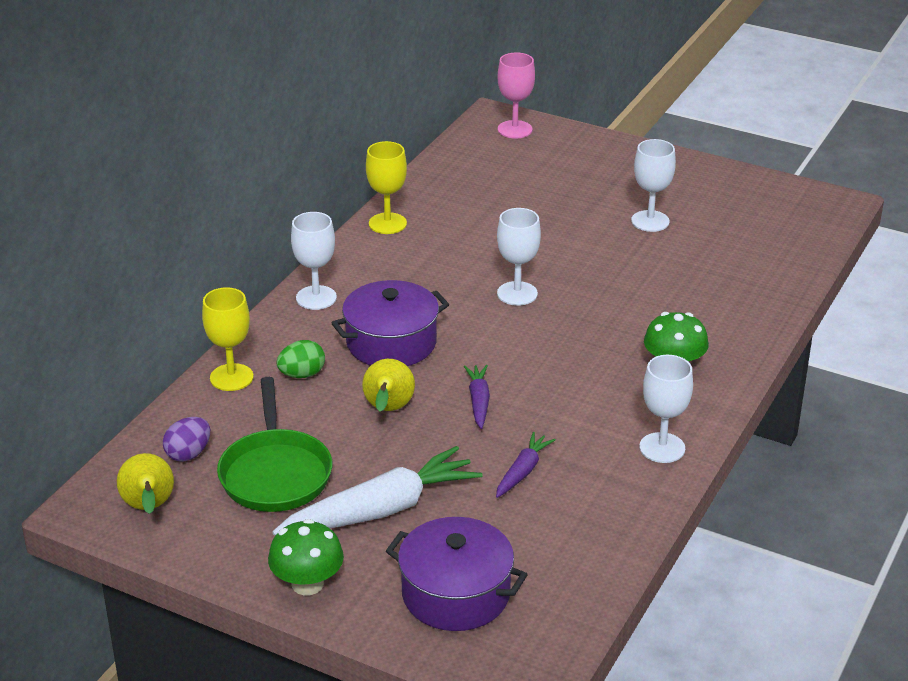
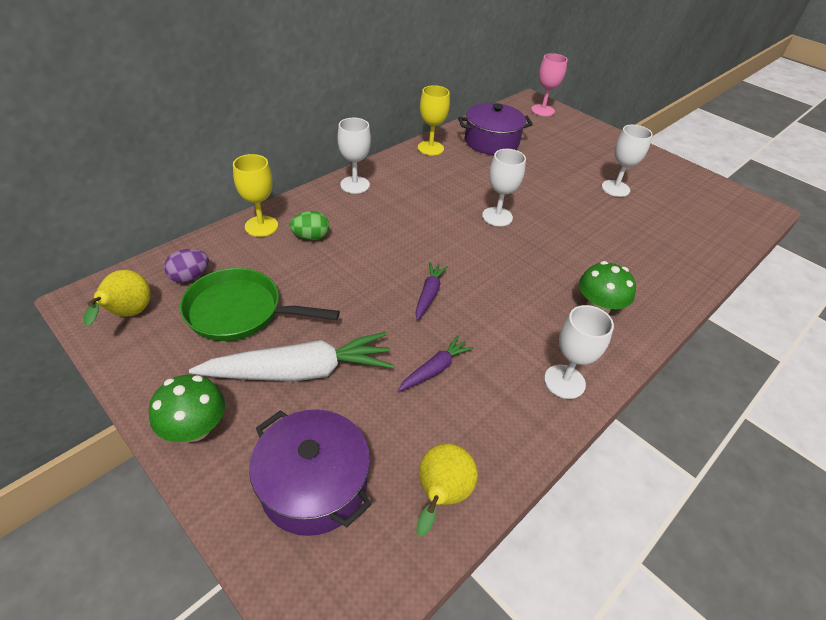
camera: 15 degrees right, 10 degrees up
(275, 473) = (240, 311): green pan -> green pan turned 90 degrees clockwise
(388, 410) = (356, 282): yellow pear -> yellow pear (441, 495)
(391, 343) = (388, 230): purple pot -> purple pot (491, 141)

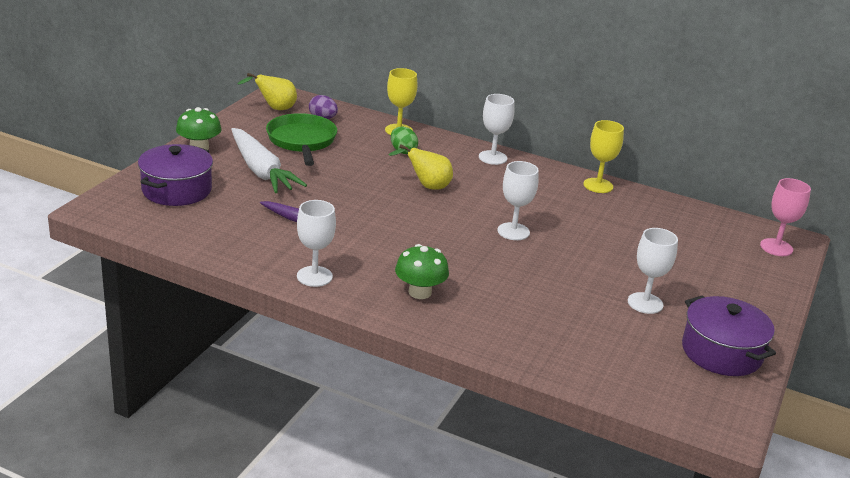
camera: 70 degrees right, 15 degrees down
(429, 294) = (373, 208): purple carrot -> none
(441, 495) = (186, 232): yellow pear -> yellow pear (427, 186)
(491, 141) = (654, 218): purple pot -> purple pot (721, 352)

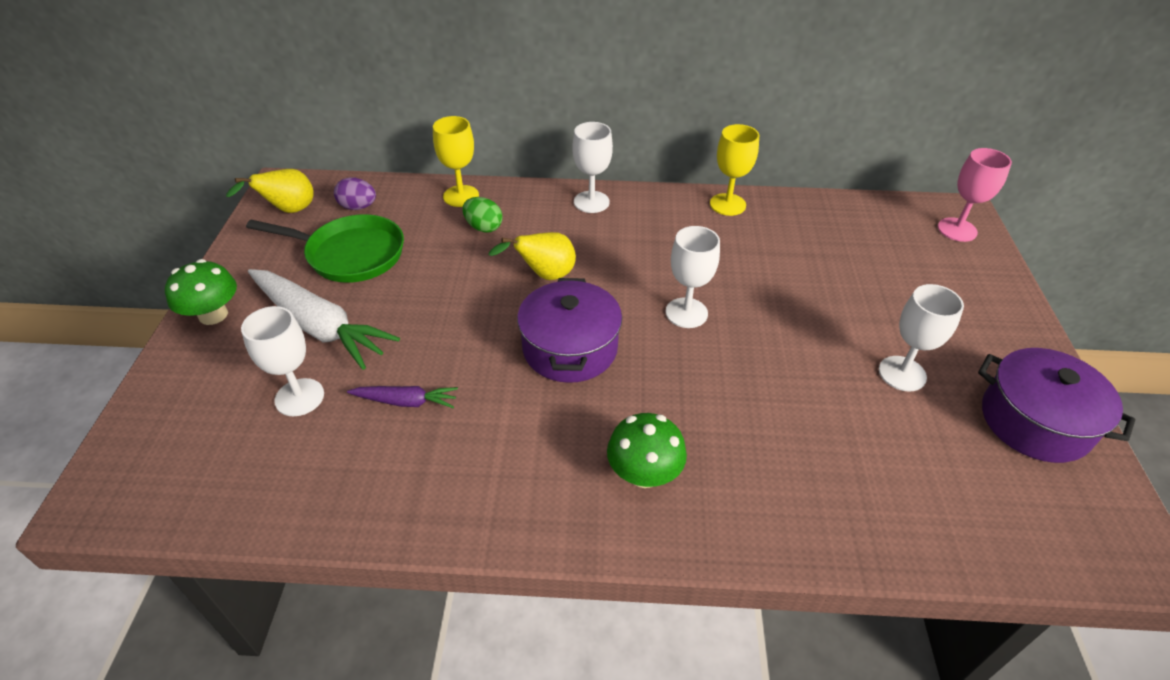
camera: 20 degrees left, 15 degrees up
(176, 190) = (212, 409): purple pot -> purple pot (570, 348)
(302, 141) = (350, 254): green pan -> green pan turned 135 degrees clockwise
(314, 276) = (490, 505): white goblet -> white goblet (299, 397)

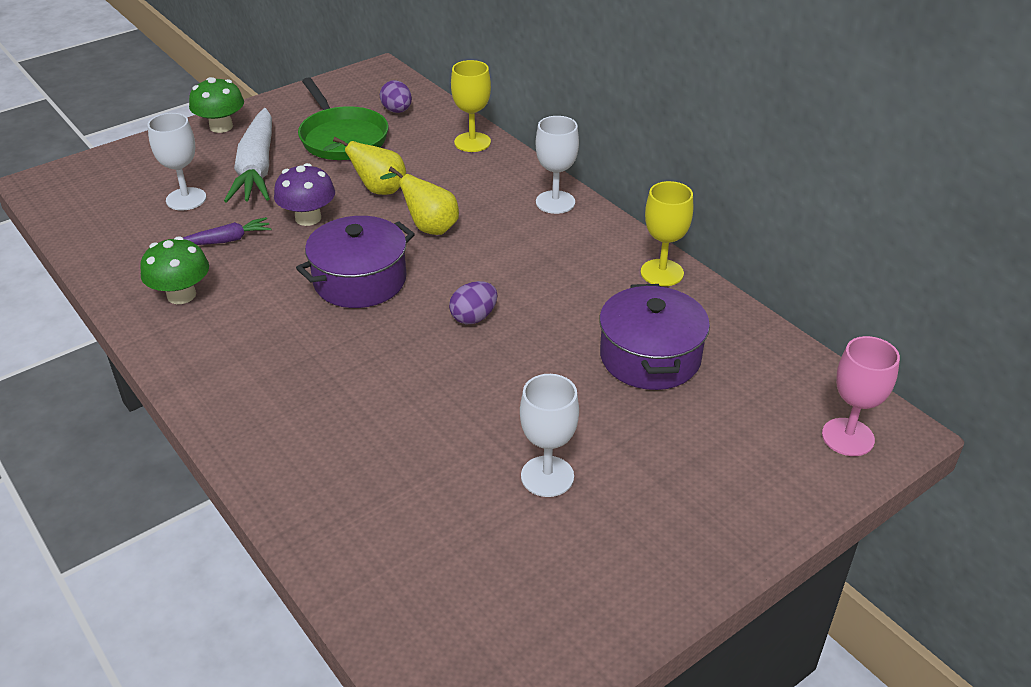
camera: 50 degrees right, 5 degrees down
(288, 211) = (355, 89): yellow pear -> yellow pear (377, 190)
(406, 401) = (226, 240): purple carrot -> purple carrot turned 75 degrees counterclockwise
(442, 333) = (308, 218): none -> purple mushroom
(483, 227) = (448, 172): green egg -> none
(644, 473) = (267, 377): green mushroom -> green mushroom (181, 295)
(686, 313) = (474, 317): white goblet -> purple egg
(1034, 421) = (582, 593): purple pot -> purple pot (650, 357)

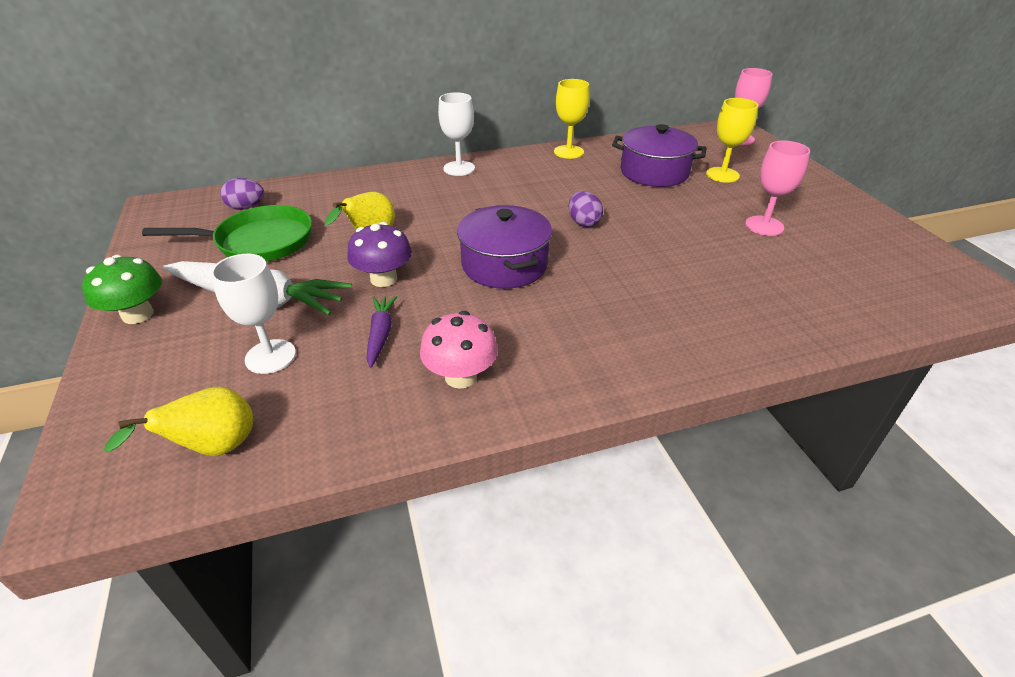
camera: 70 degrees left, 0 degrees up
(181, 295) = (460, 376): green mushroom -> pink mushroom
(428, 227) = (450, 222): yellow pear -> yellow pear (214, 448)
(472, 142) = (341, 184): yellow goblet -> yellow goblet (722, 175)
(547, 476) = (764, 226): white goblet -> pink goblet

